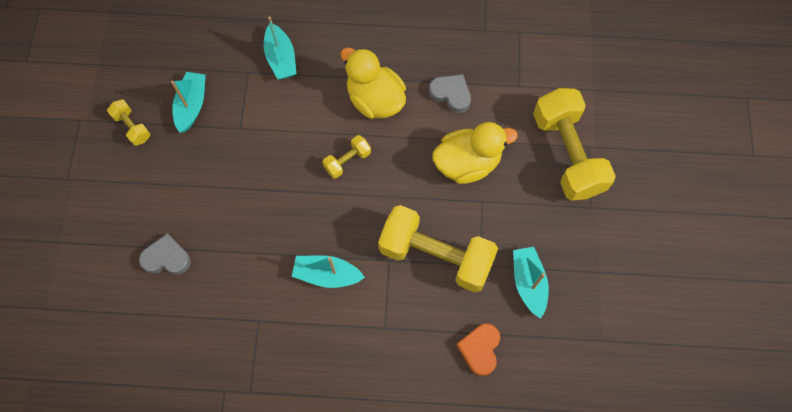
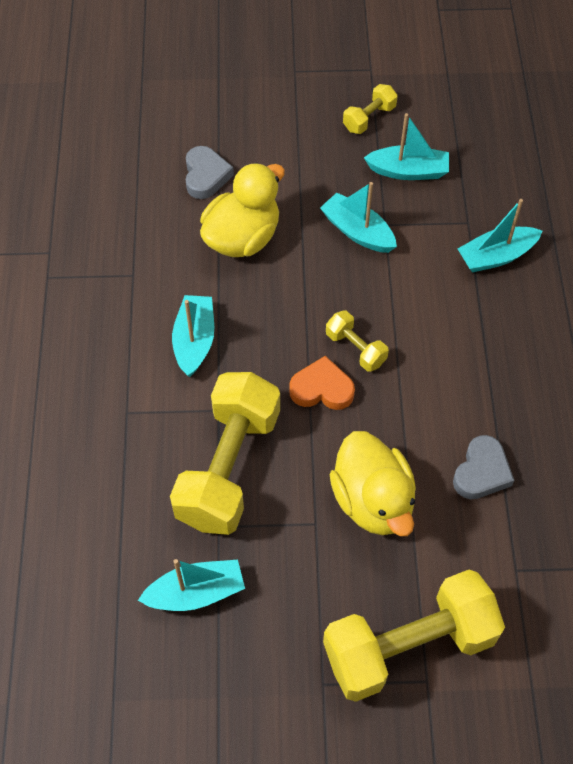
camera: 85 degrees right, 10 degrees down
(243, 148) = (357, 231): none -> turquoise boat
(375, 100) = (454, 373): yellow duck -> yellow duck (242, 238)
(480, 349) = (99, 531): orange heart -> orange heart (322, 389)

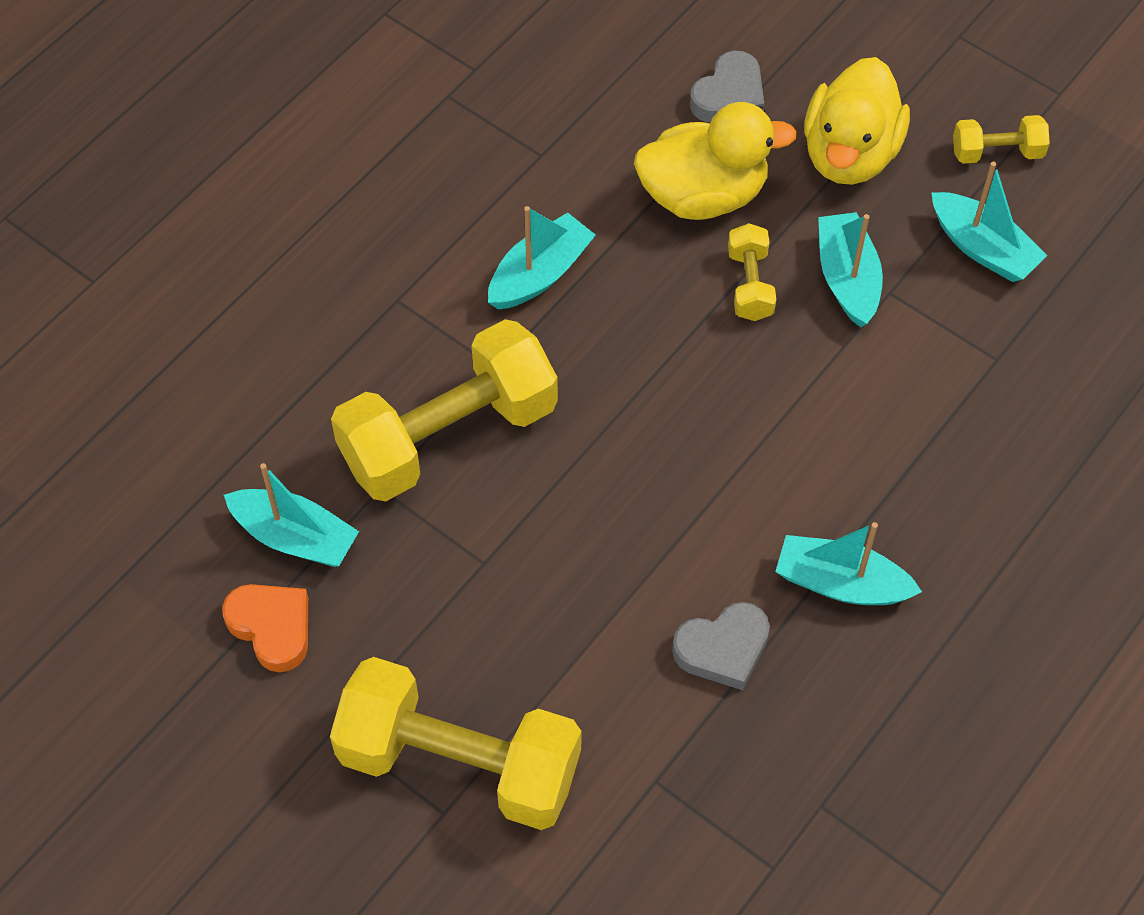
camera: 40 degrees right, 0 degrees up
(322, 389) = (630, 426): orange heart -> orange heart (272, 627)
(355, 348) = (712, 409): yellow dumbbell -> yellow dumbbell (750, 284)
(373, 500) = (569, 586): yellow duck -> yellow duck (850, 154)
(496, 256) = (992, 423): turquoise boat -> turquoise boat (841, 583)

